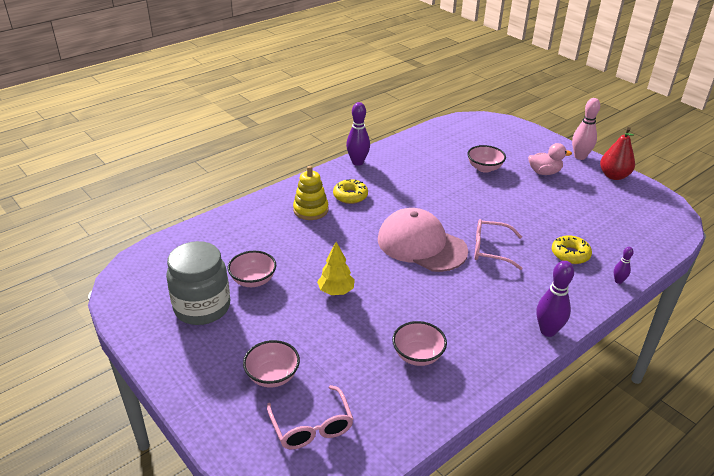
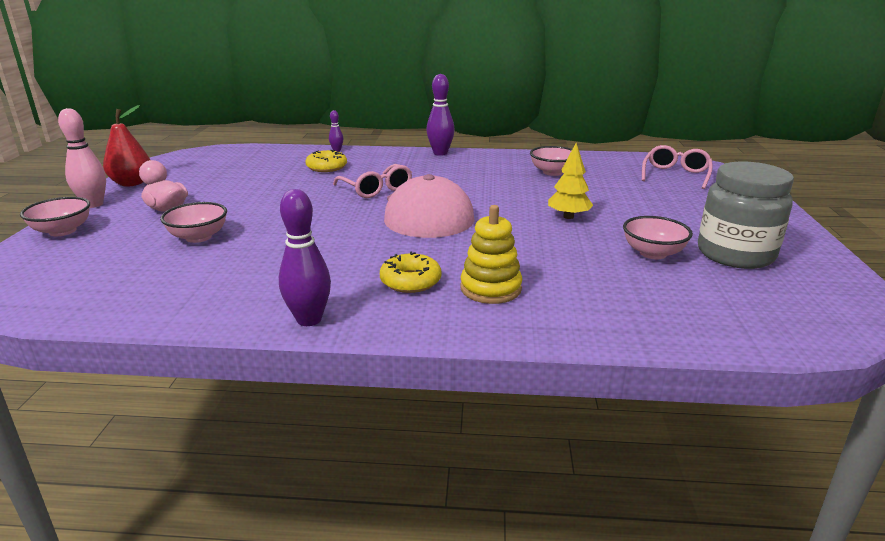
camera: 135 degrees left, 10 degrees down
(272, 376) = (687, 198): pink bowl -> pink bowl (62, 231)

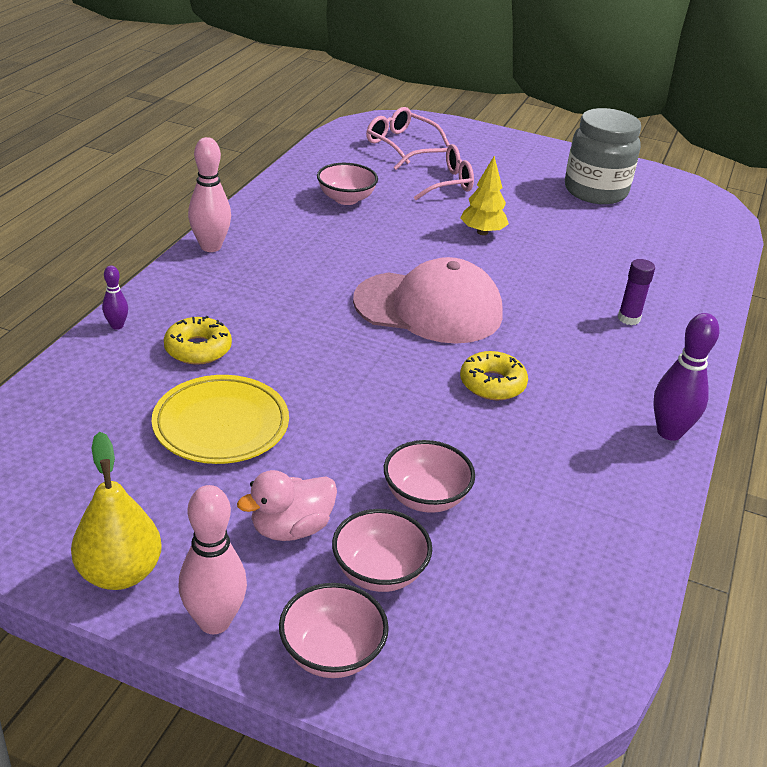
camera: 75 degrees left, 10 degrees up
(132, 183) = (120, 573): red pear -> yellow pear
(255, 182) = (221, 425): none -> yellow plate
(376, 189) = (325, 325): pink glasses -> pink glasses (440, 182)
(410, 281) = (602, 357): yellow donut -> yellow donut (492, 384)
(440, 153) = (211, 247): purple bowling pin -> pink bowling pin
(490, 288) = (628, 318): yellow stacking toy -> purple glue stick
(653, 253) = (581, 222): pink bowl -> pink bowl (379, 572)

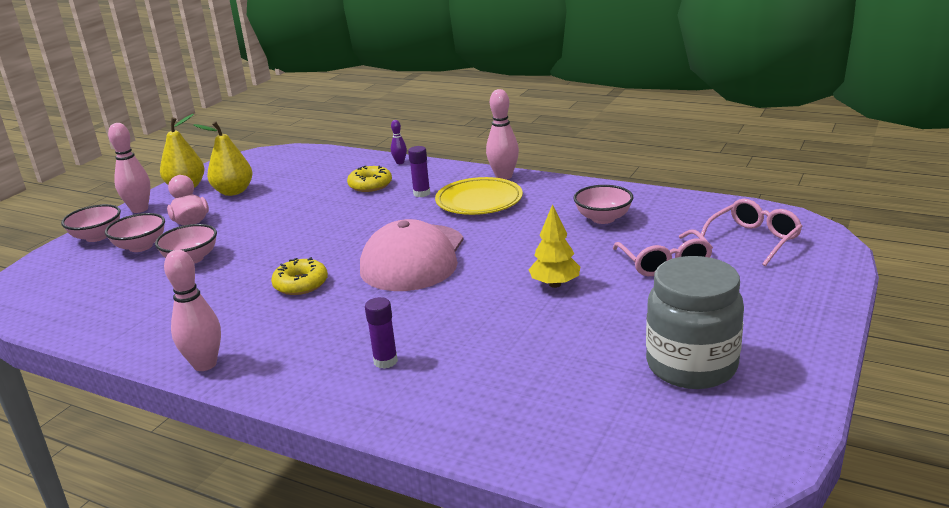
camera: 100 degrees right, 10 degrees down
(170, 497) = (233, 192): none -> yellow pear
(221, 425) = (289, 198): yellow plate -> yellow plate (479, 201)
(245, 305) = (421, 193): none -> purple glue stick
(669, 432) = (205, 364): purple bowling pin -> pink bowling pin

